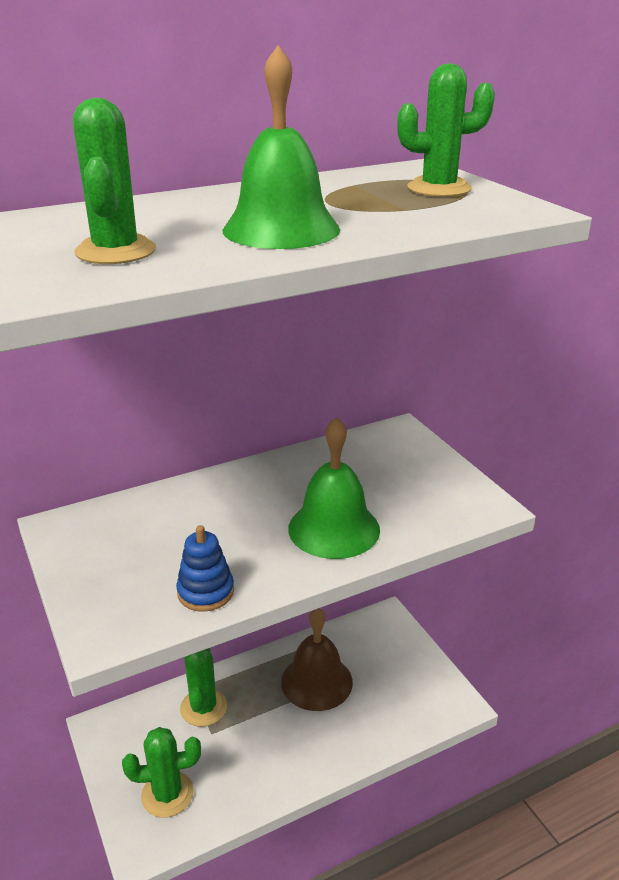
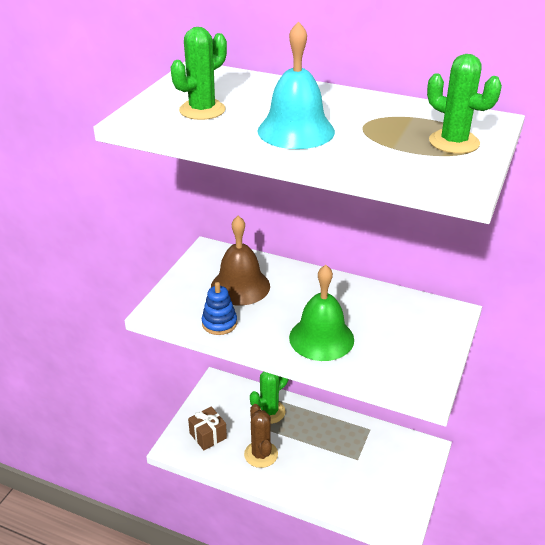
camera: 50 degrees right, 5 degrees up
(167, 794) = (208, 435): green cactus -> brown gift
(252, 759) = (261, 454): none -> brown cactus
(281, 229) = (296, 131): green bell -> turquoise bell
(316, 681) = (339, 447): brown bell -> brown bell (240, 286)

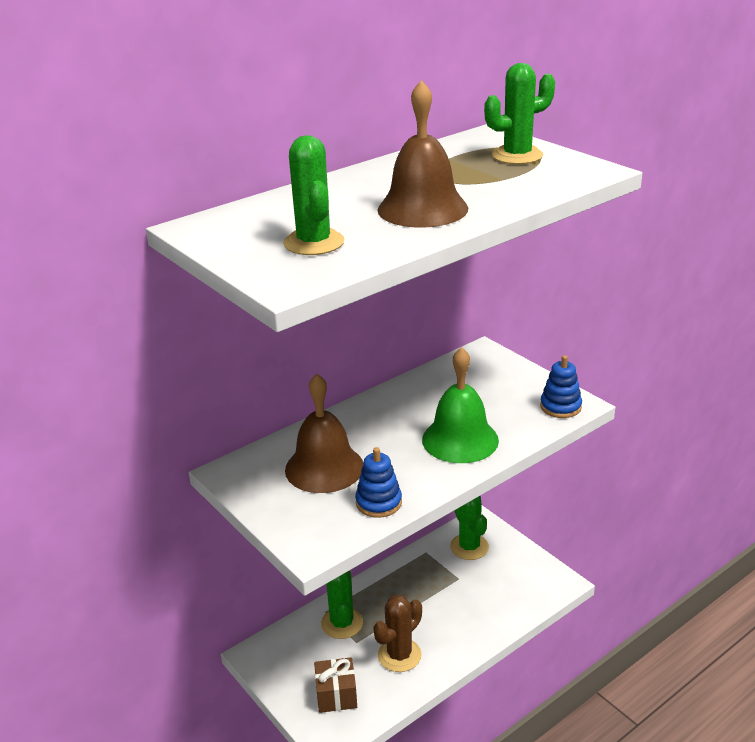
camera: 60 degrees left, 5 degrees down
(261, 454) = (399, 655): brown cactus -> brown cactus turned 60 degrees counterclockwise
(296, 131) = (422, 209): turquoise bell -> brown bell
(395, 453) = (469, 547): none -> green cactus
(414, 381) = (560, 407): none -> blue stacking toy

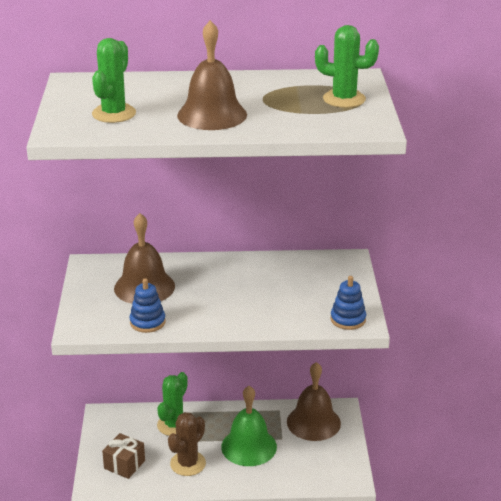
camera: 35 degrees right, 0 degrees up
(399, 655) = (188, 464): brown cactus -> brown cactus turned 45 degrees counterclockwise
(460, 439) = (249, 309): green bell -> green bell (249, 446)
(469, 547) = (313, 422): green cactus -> brown bell

